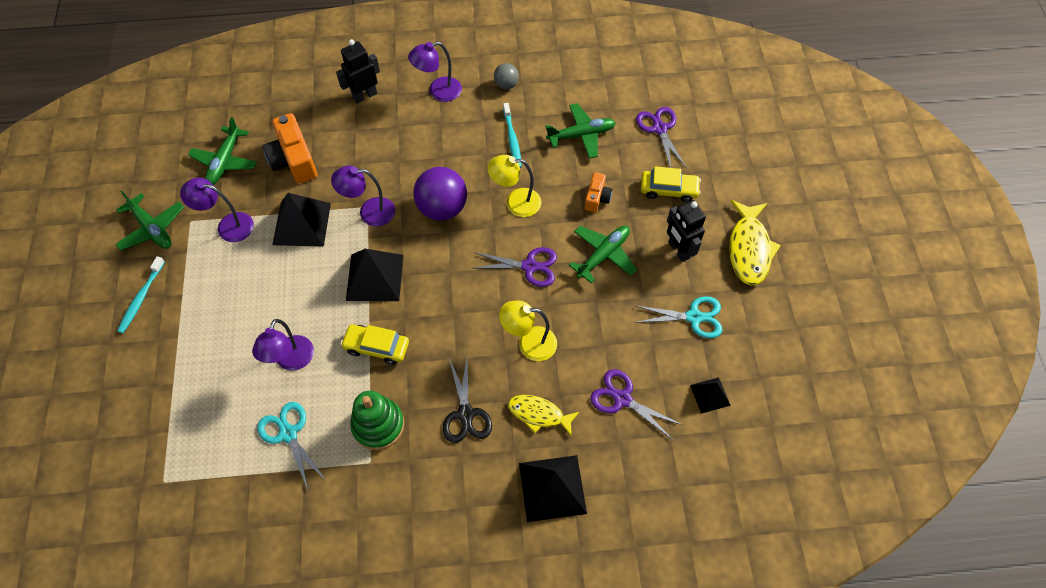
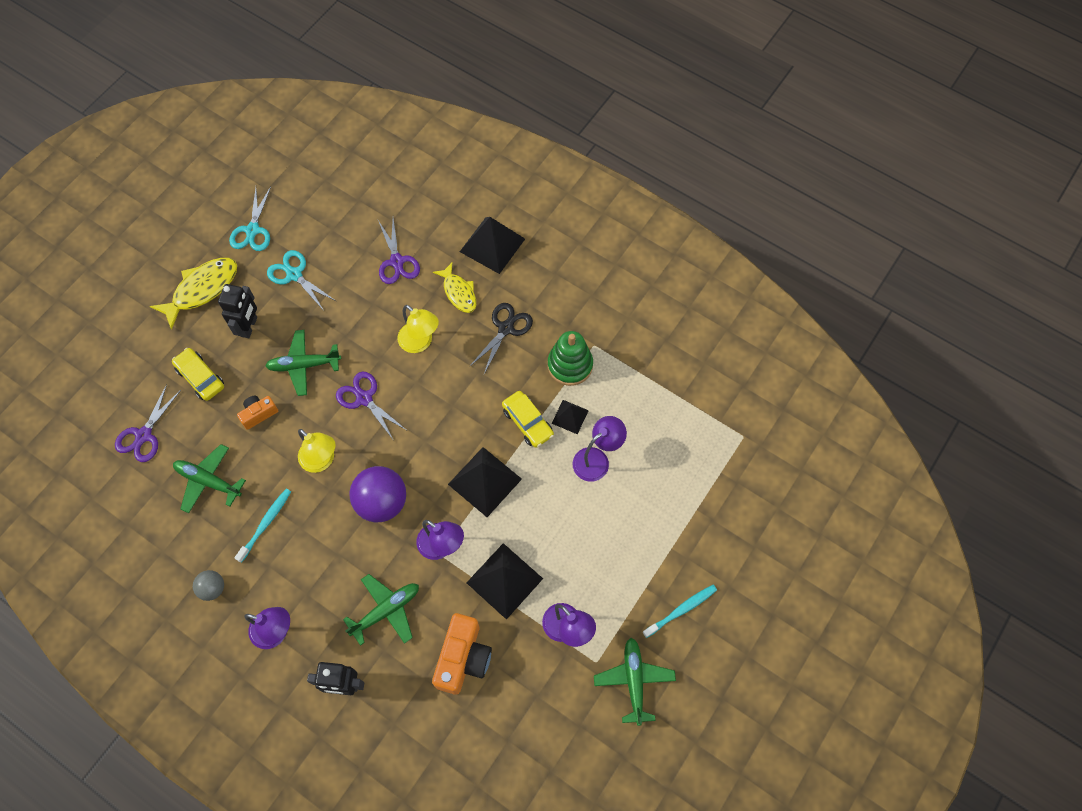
camera: 140 degrees left, 5 degrees up
(225, 161) = (524, 709): green plane -> green plane (386, 610)
(288, 433) = (635, 405): turquoise scissors -> turquoise scissors (252, 230)
(710, 395) = (341, 223): black pyramid -> black pyramid (570, 417)

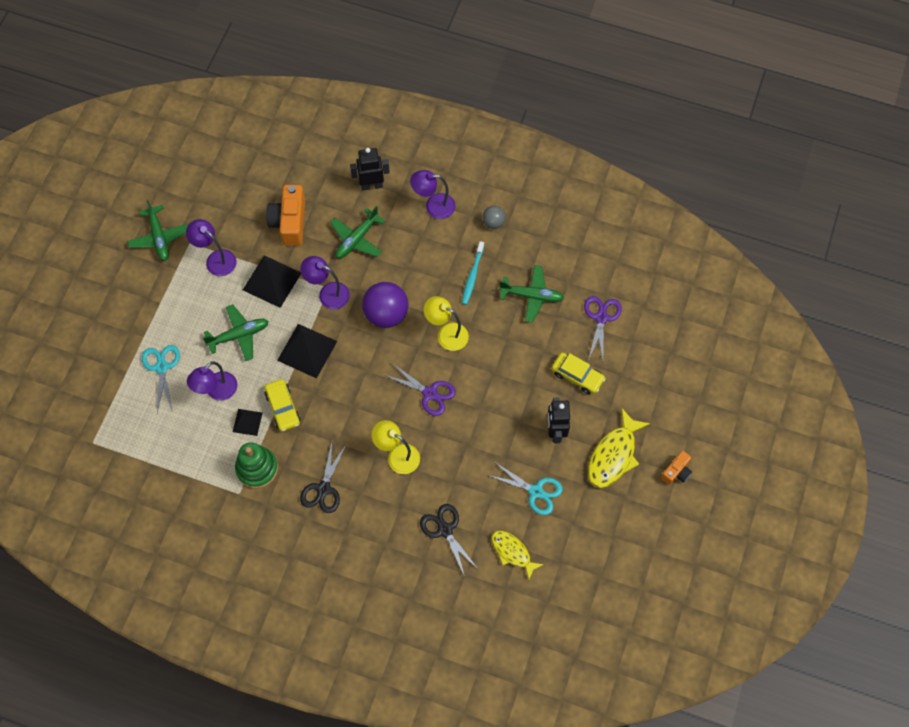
camera: 165 degrees right, 0 degrees up
(252, 230) = (594, 527): turquoise scissors -> turquoise scissors (161, 367)
(259, 414) = (514, 358): orange camera -> orange camera (676, 472)
(303, 365) = (493, 409): green plane -> green plane (239, 335)
(397, 261) = (445, 530): purple scissors -> black scissors
(459, 292) = (376, 513): yellow fish -> yellow fish (512, 552)
(492, 245) = (358, 572): black pyramid -> none
(527, 422) = (283, 408): yellow car -> yellow car turned 150 degrees counterclockwise
(681, 610) = (130, 293): turquoise toothbrush -> none

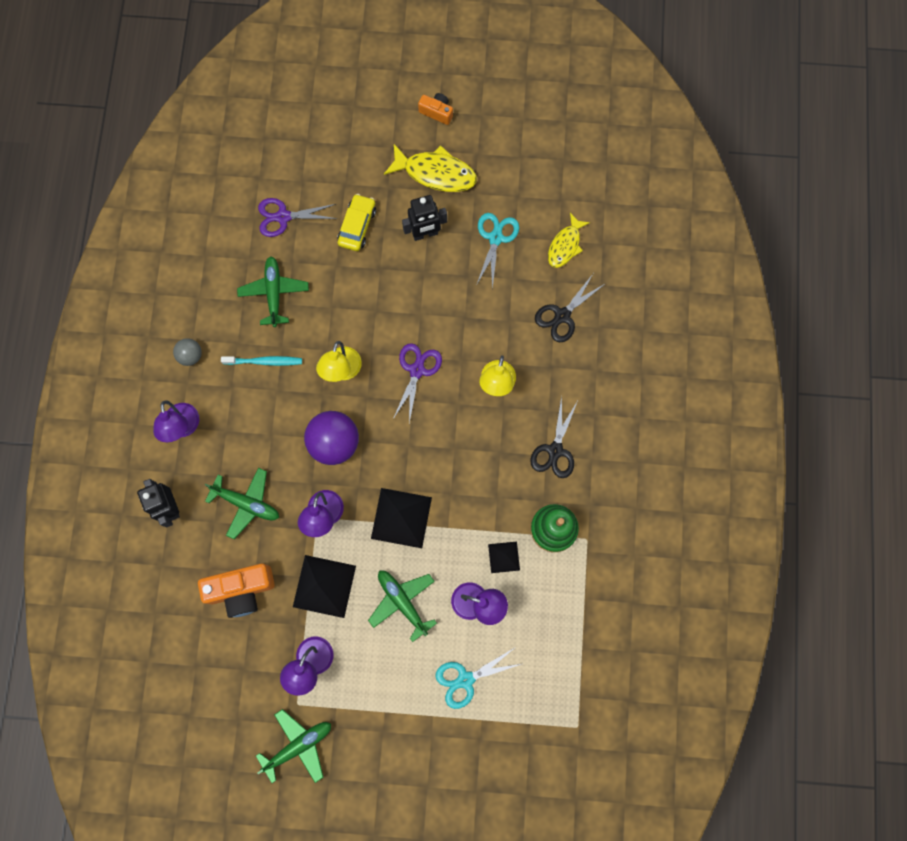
camera: 105 degrees left, 10 degrees up
(283, 408) = (476, 523): yellow car -> none
(323, 489) = (555, 450): black scissors -> black scissors turned 105 degrees clockwise

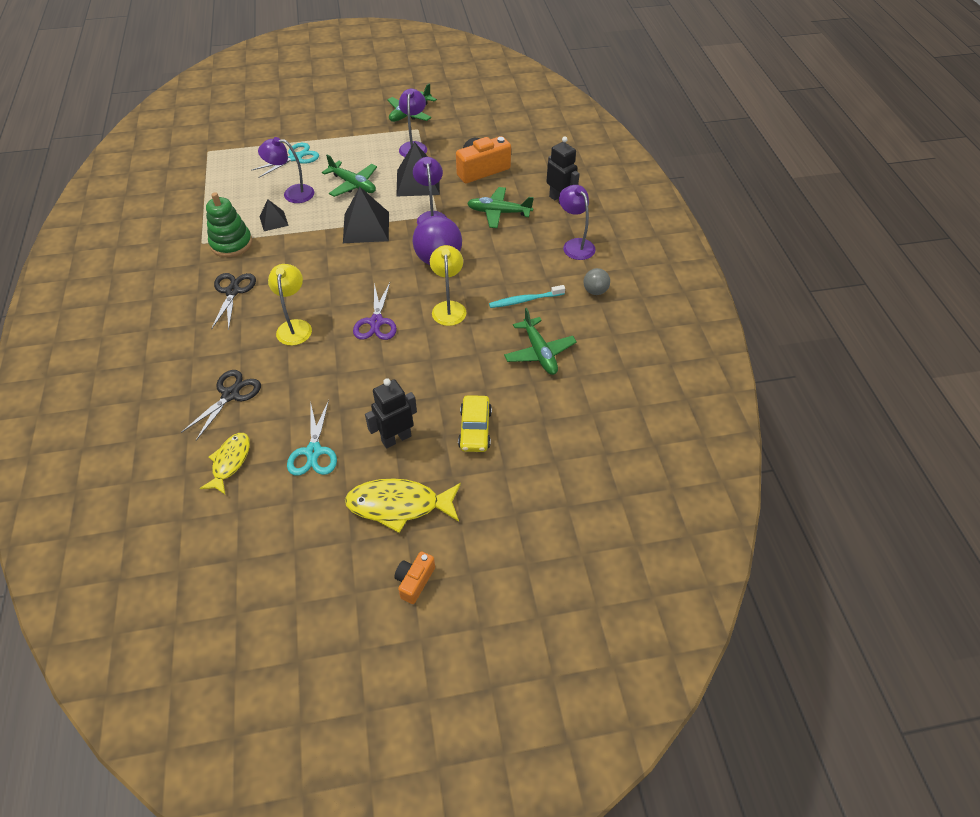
camera: 165 degrees right, 25 degrees down
(283, 217) = (560, 420): purple scissors -> none
(437, 112) = (414, 581): orange camera -> orange camera turned 105 degrees clockwise

